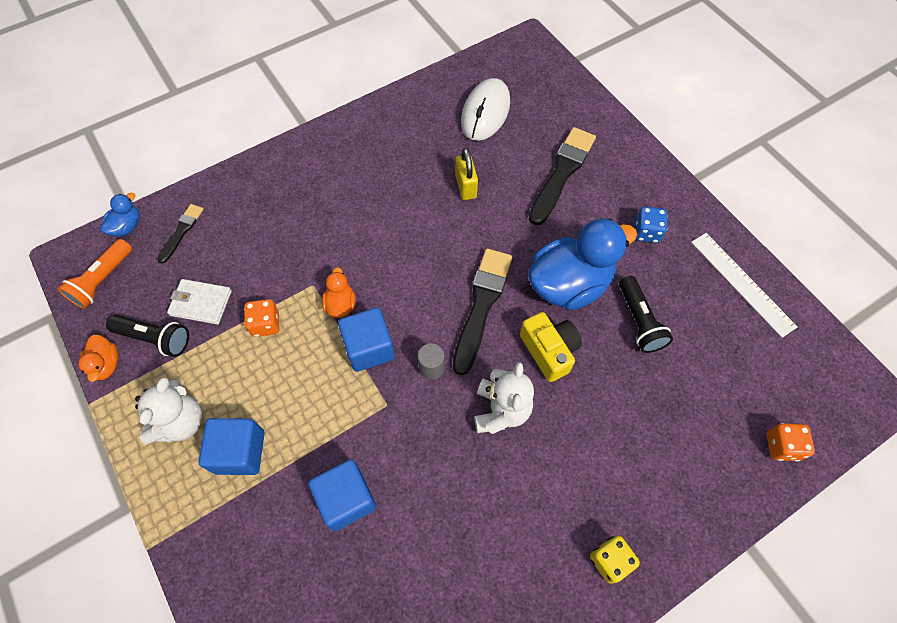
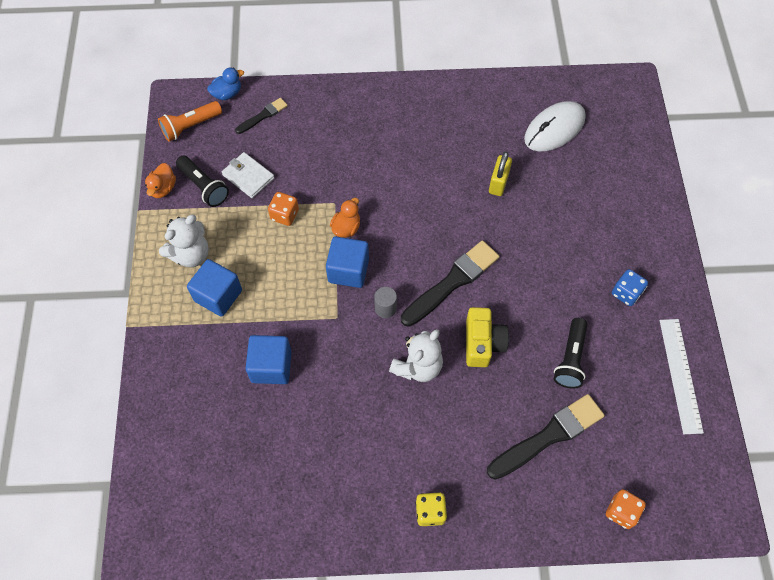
camera: 30 degrees right, 0 degrees up
(562, 173) = (586, 210): black brush -> black brush (548, 436)
(569, 284) = (532, 301): blue duck -> none

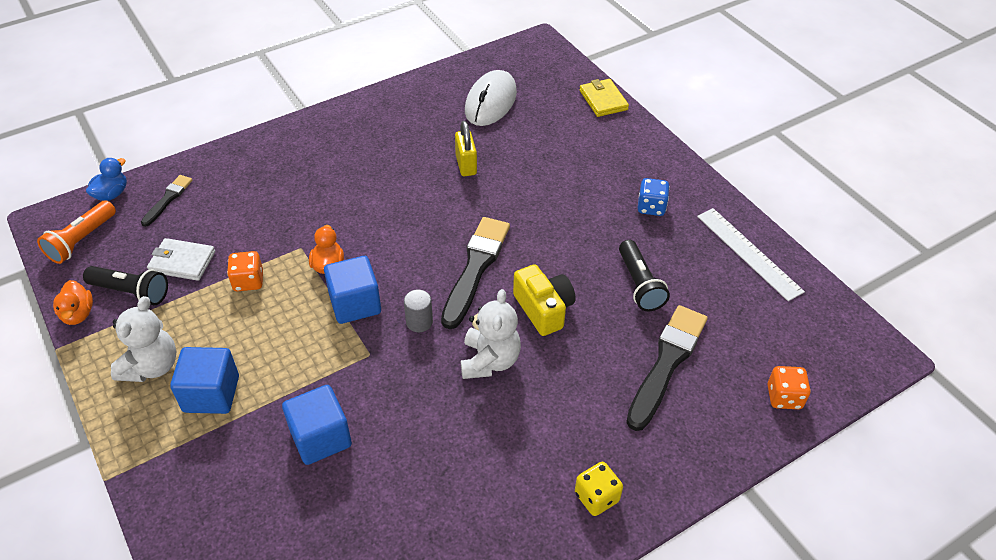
camera: 30 degrees left, 15 degrees down
(652, 168) = (603, 100): none -> yellow wallet

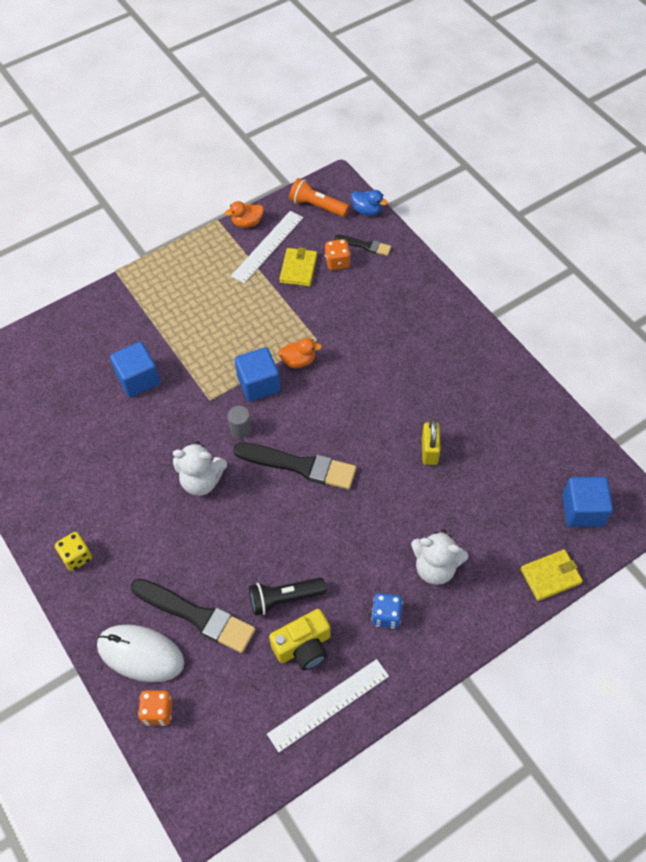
camera: 90 degrees right, 10 degrees up
(131, 292) = (268, 246): black flashlight -> white ruler
(152, 366) = (201, 273): white teddy bear -> white teddy bear (435, 567)
(182, 262) = (298, 269): white wallet -> yellow wallet
(211, 394) = (177, 311): blue cube -> blue cube (582, 510)
(248, 281) = (280, 312): orange dice -> orange dice (337, 262)
(466, 165) = (429, 451): yellow padlock -> yellow padlock turned 75 degrees counterclockwise
(490, 102) = (528, 467): white mouse -> white mouse (140, 654)
(543, 309) = (255, 519): yellow camera -> yellow camera (303, 646)

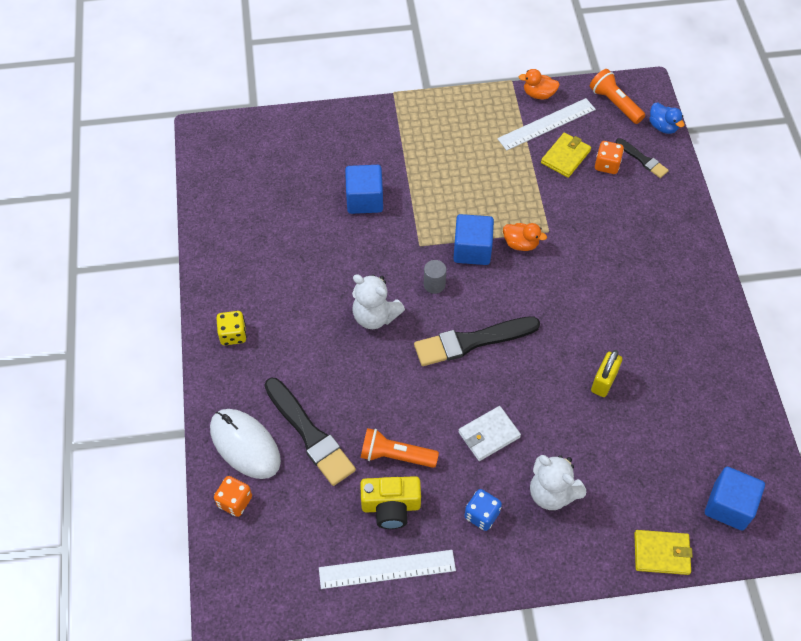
camera: 25 degrees right, 0 degrees up
(284, 599) = (395, 455): black flashlight -> orange flashlight
(299, 466) = (472, 341): black brush -> black brush turned 120 degrees clockwise
(356, 542) = (489, 435): none -> white wallet

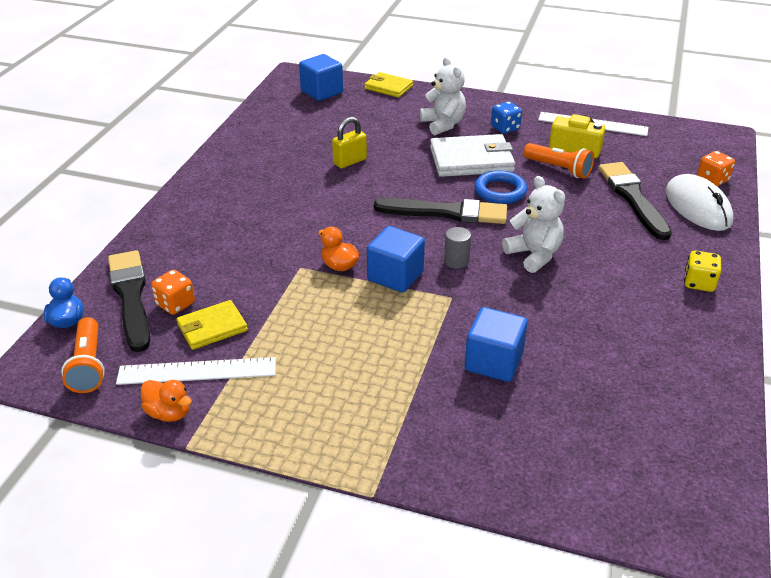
camera: 155 degrees left, 20 degrees down
(438, 393) = (500, 191): none -> blue ring
(489, 435) = (471, 160): white wallet -> white wallet, size x1.65
(642, 159) = (131, 296): black brush -> black brush, size x1.87

